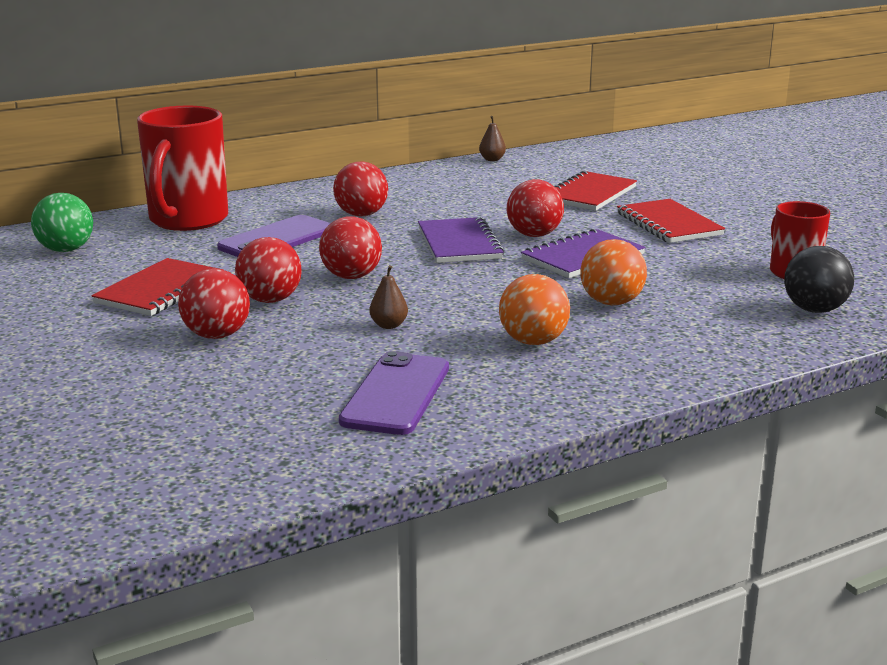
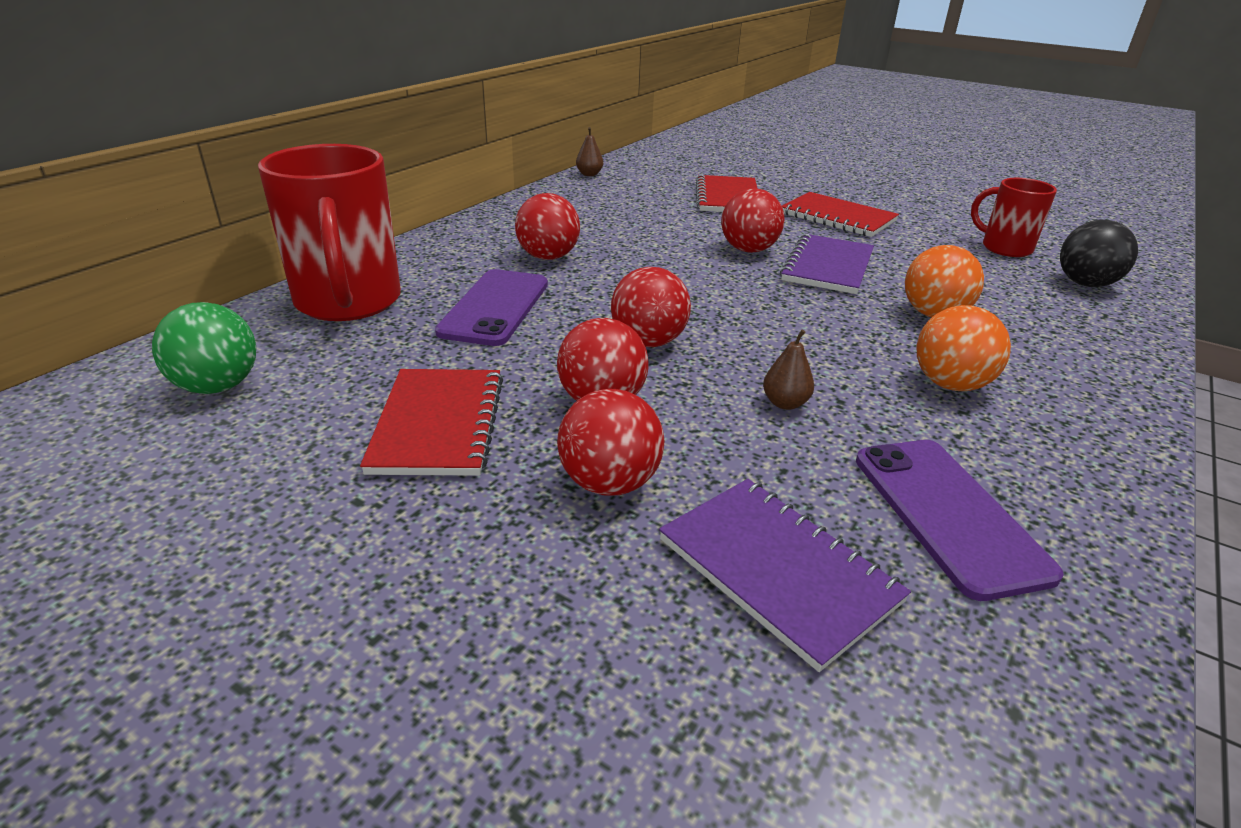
camera: 30 degrees left, 10 degrees up
(459, 243) = (696, 274): purple notebook -> purple notebook (777, 570)

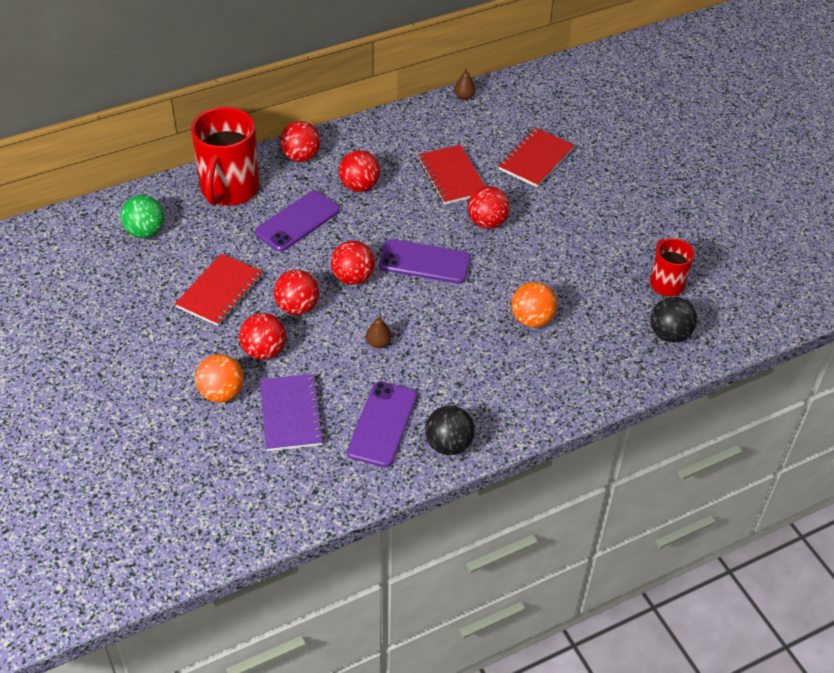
camera: 30 degrees right, 15 degrees up
(435, 250) = (301, 156): none -> red ball
(725, 300) = (424, 262): none -> purple phone
(827, 266) = (519, 256): purple notebook -> none
(837, 217) = (589, 210): red notebook -> red notebook (451, 176)
(950, 384) = (474, 367): orange ball -> orange ball (221, 393)
(1082, 499) = (448, 444): none -> black ball

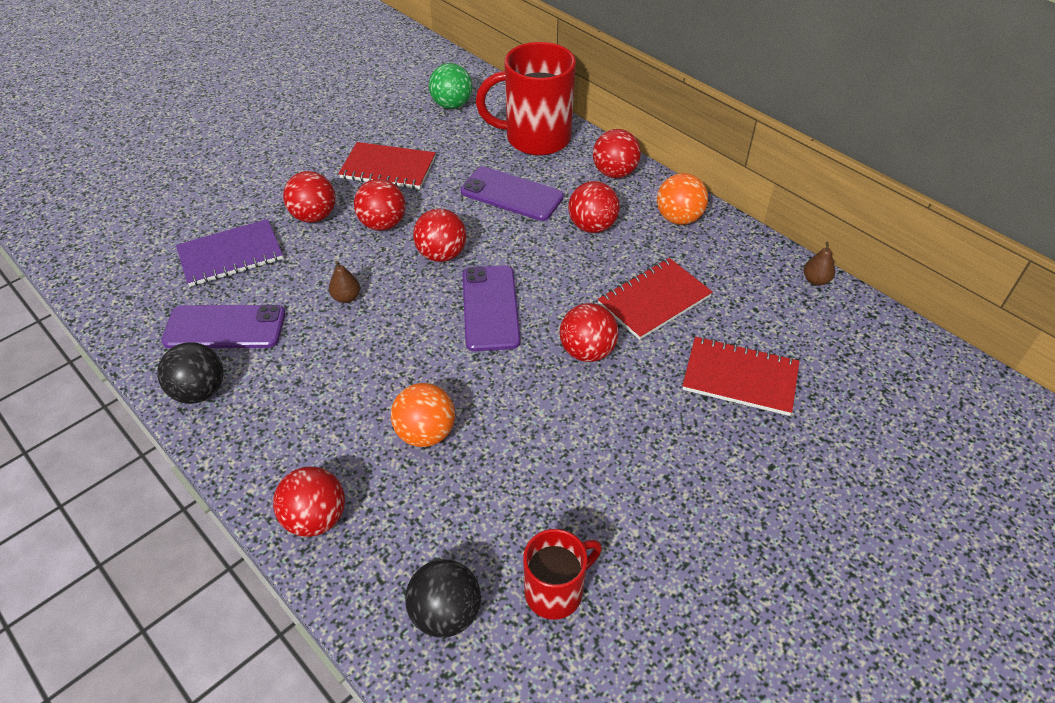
camera: 75 degrees right, 0 degrees up
(221, 393) = (252, 202): orange ball -> orange ball (678, 218)
(586, 387) = (316, 518): none -> red ball

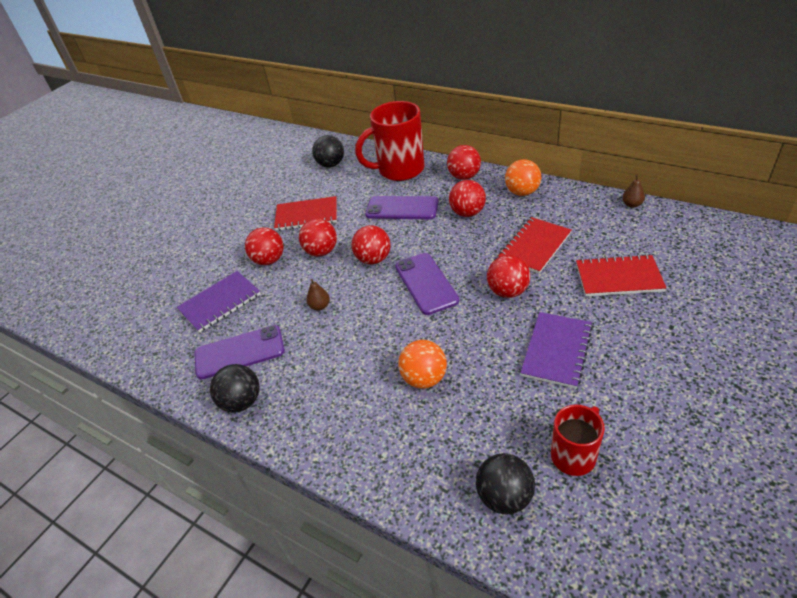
camera: 10 degrees left, 5 degrees down
(316, 518) = (374, 462): red ball -> none
(452, 105) = (331, 165): green ball -> black ball
(606, 451) = (557, 351): none -> purple notebook

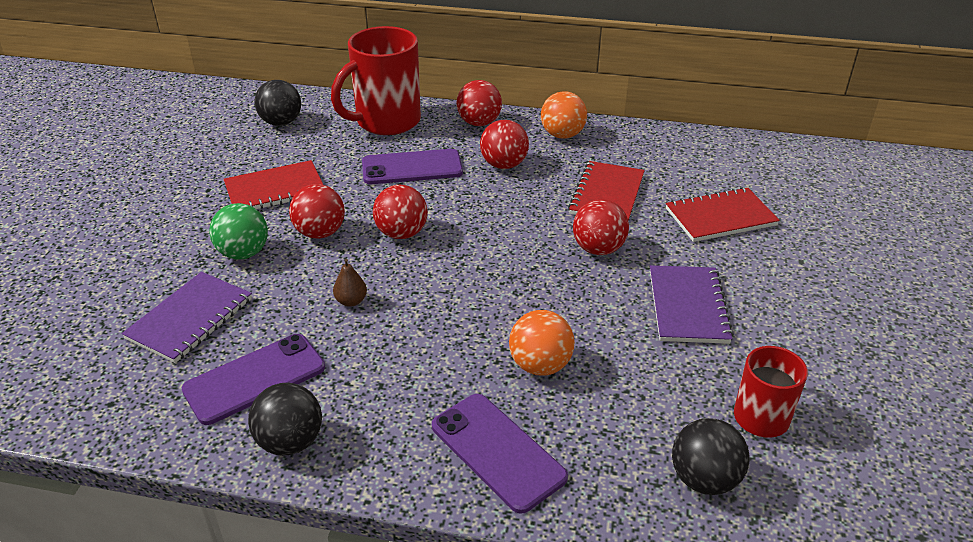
camera: 25 degrees left, 5 degrees down
(269, 260) = (243, 253): red ball -> green ball
(426, 283) = (488, 253): purple phone -> purple phone (497, 451)
(632, 204) = (698, 137): brown pear -> none

